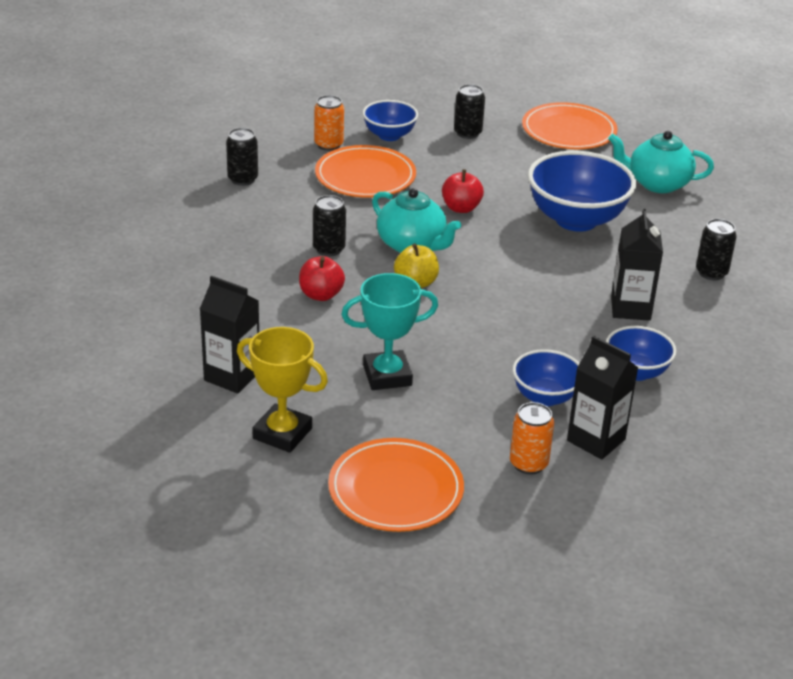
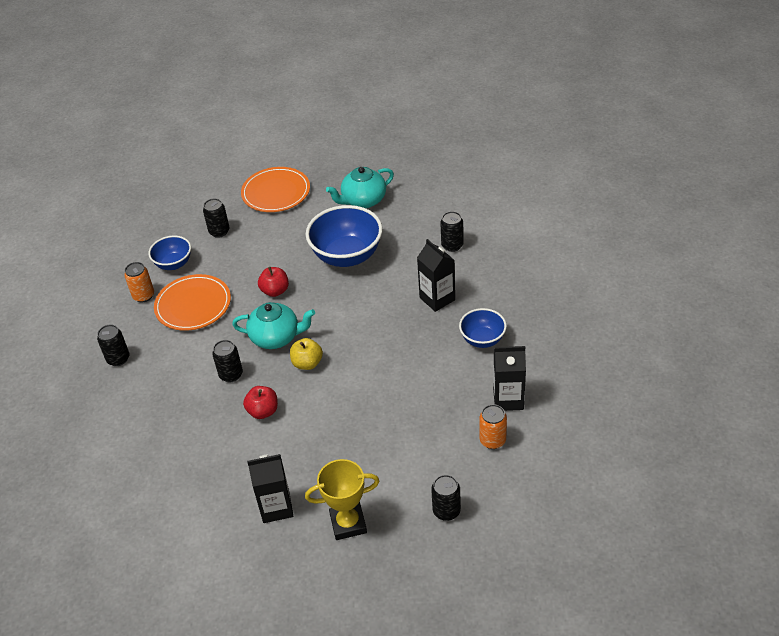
camera: 35 degrees left, 10 degrees up
(387, 375) = (361, 439): turquoise trophy -> none
(395, 489) = (446, 511): orange plate -> black can
(545, 397) = (456, 390): blue bowl -> none

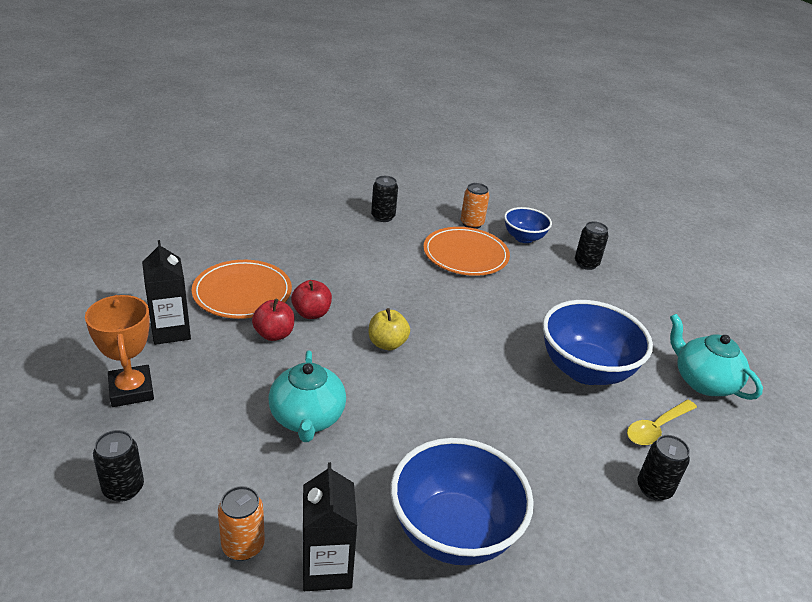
camera: 75 degrees right, 10 degrees down
(231, 375) = (365, 287): black can -> none
(275, 291) = (502, 311): red apple -> red apple (274, 334)
(276, 192) = (675, 301): orange plate -> orange plate (242, 293)
(276, 337) = (426, 316): turquoise teapot -> turquoise teapot (307, 418)
(348, 523) = (131, 390): yellow trophy -> orange trophy
(404, 233) = (656, 428): none -> yellow spoon
(437, 299) = (529, 471): black carton -> none
(482, 339) = (453, 532): blue bowl -> blue bowl, size x1.77

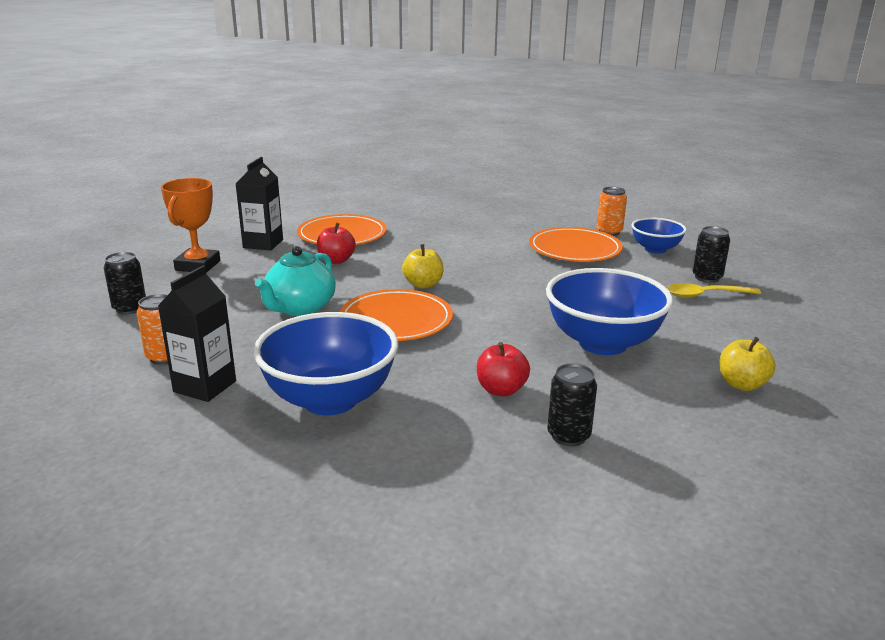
camera: 35 degrees right, 10 degrees down
(311, 313) = (382, 255): red apple -> red apple (501, 390)
(383, 217) = (523, 215): black can -> none
(409, 402) = (396, 320): none -> orange plate
(656, 428) = (632, 399): yellow spoon -> yellow spoon (705, 295)
(703, 382) = (741, 384): turquoise teapot -> yellow apple

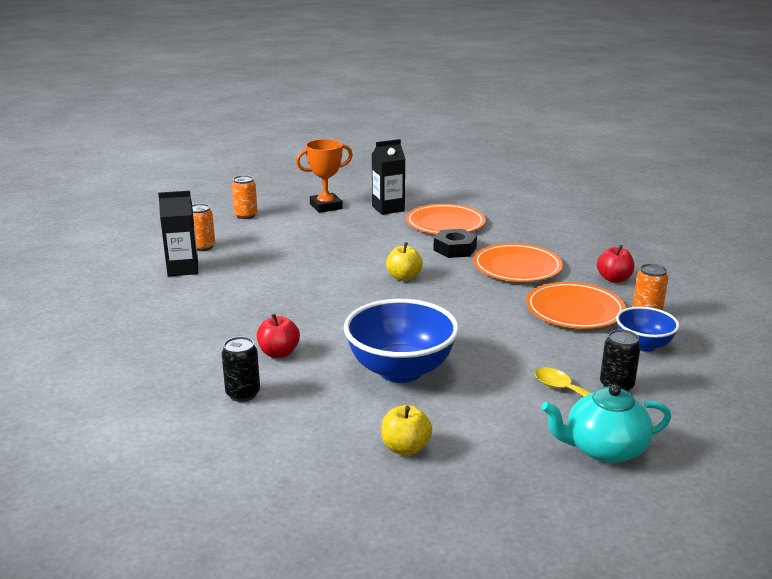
camera: 55 degrees right, 0 degrees up
(130, 308) = (246, 215): black can -> orange can
(300, 308) = (309, 255): turquoise teapot -> turquoise teapot (604, 449)
(330, 400) = (205, 306): blue bowl -> none
(336, 260) = (398, 238): red apple -> red apple (614, 279)
(396, 320) = (334, 288): orange plate -> orange plate (517, 267)
(401, 249) = (454, 249): none -> black nut

